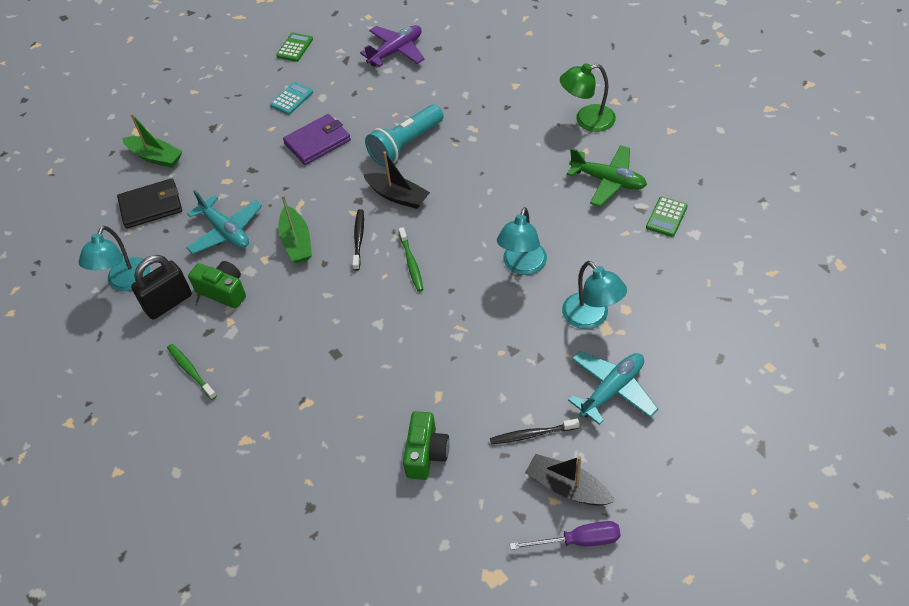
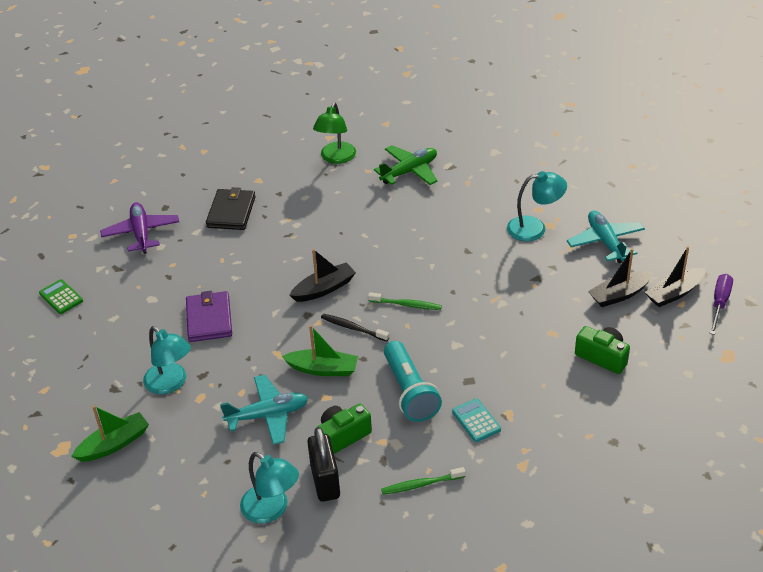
camera: 65 degrees left, 10 degrees down
(151, 206) = (182, 464): black wallet -> black wallet (231, 212)
(292, 99) = (132, 320): turquoise calculator -> turquoise calculator (476, 421)
(405, 145) = (267, 265): turquoise flashlight -> turquoise flashlight (409, 392)
(522, 266) = (458, 245): turquoise lamp -> turquoise lamp (171, 384)
(532, 434) = (619, 295): black toothbrush -> black boat
(666, 217) = (469, 158): green calculator -> none

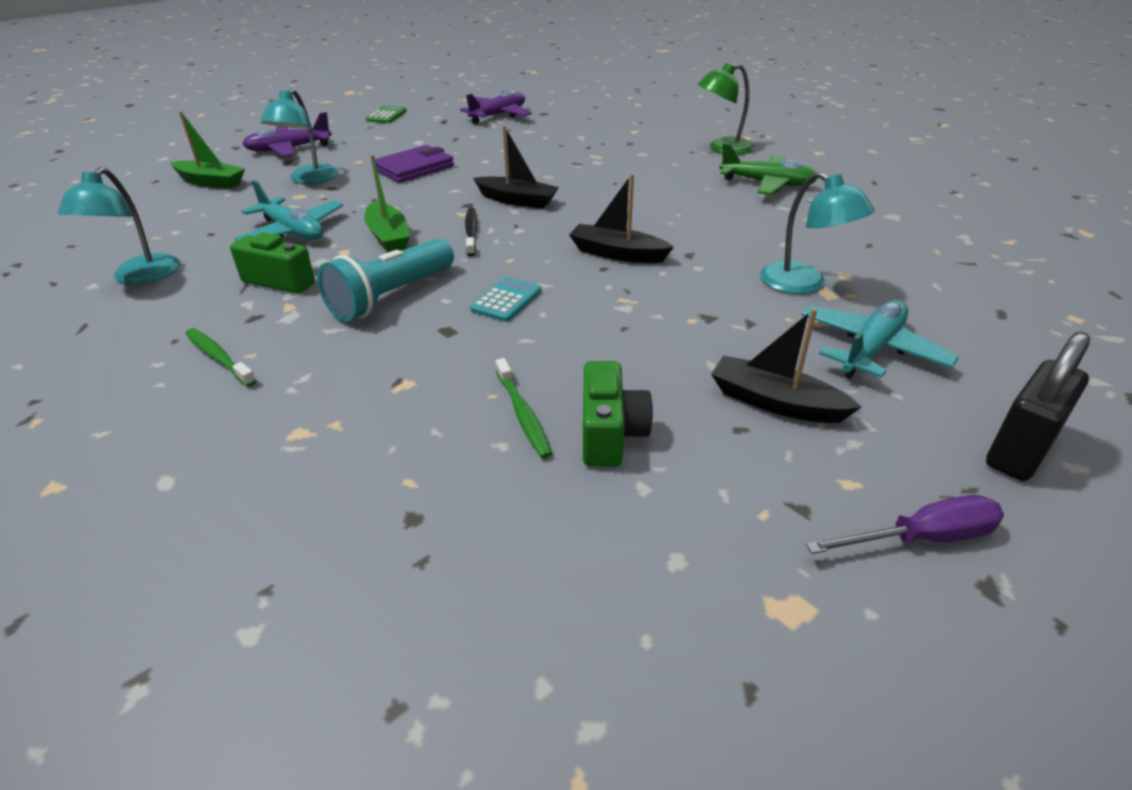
camera: 55 degrees right, 5 degrees down
(83, 380) = (289, 149): none -> purple plane
(231, 212) = (573, 134): black wallet -> none
(325, 481) = (199, 292): black padlock -> black padlock (1018, 451)
(406, 305) = (544, 248): green toothbrush -> green toothbrush (523, 414)
(476, 421) = (371, 361): turquoise calculator -> turquoise calculator (506, 300)
(674, 293) = (863, 464): black boat -> black boat (617, 254)

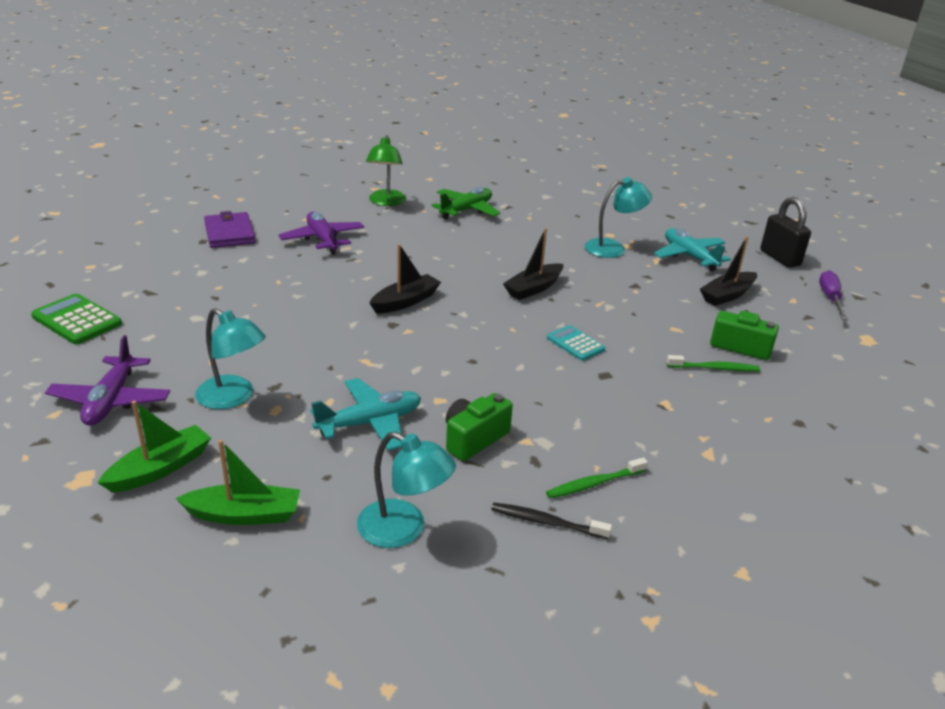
camera: 70 degrees left, 5 degrees down
(386, 116) = (77, 320): green calculator -> green calculator, size x1.52
(388, 237) = (427, 373): green boat -> green boat (244, 515)
(391, 296) = (540, 389): turquoise flashlight -> none
(414, 168) = (273, 333): purple wallet -> purple wallet (229, 233)
(471, 232) = (451, 334): black toothbrush -> black toothbrush (547, 522)
(498, 115) = (176, 262): purple plane -> purple plane (323, 240)

